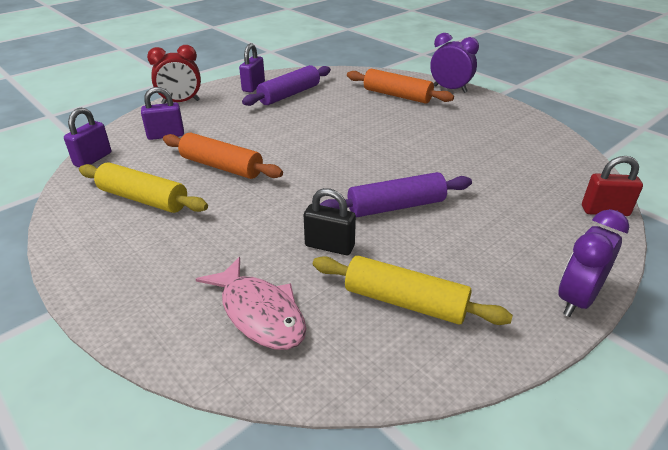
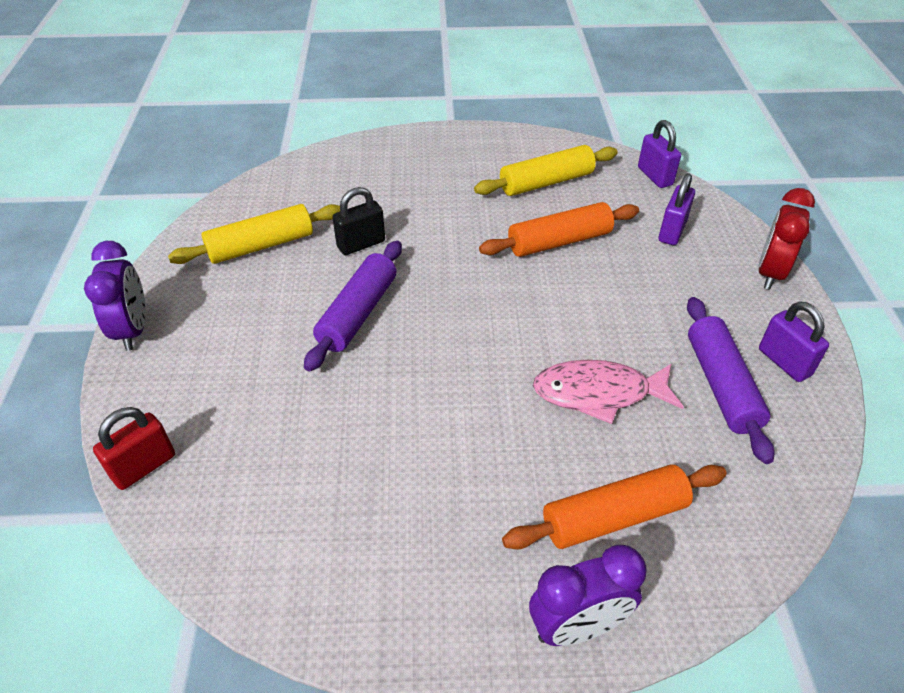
camera: 130 degrees right, 10 degrees up
(259, 313) = (341, 184): pink fish -> pink fish (598, 393)

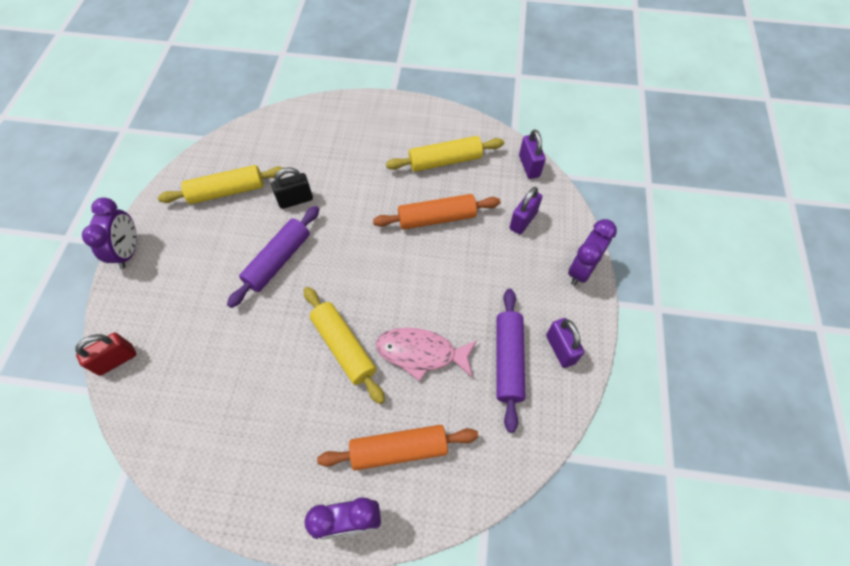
camera: 10 degrees right, 15 degrees up
(486, 401) = (344, 347): none -> yellow rolling pin
(770, 273) = (581, 270): red clock -> purple clock

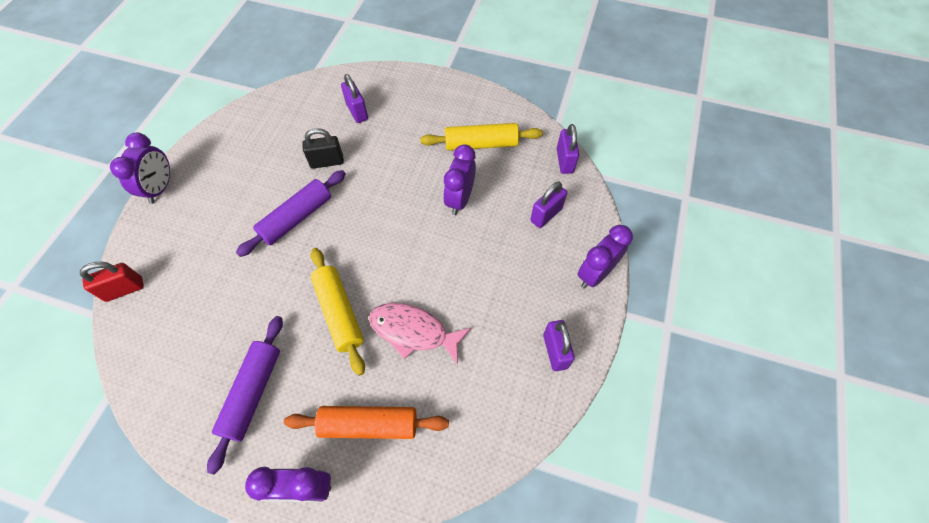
camera: 10 degrees right, 0 degrees up
(227, 191) = (264, 144): yellow rolling pin -> none
(314, 145) = (357, 112): none -> purple padlock
(436, 218) = (459, 199): orange rolling pin -> purple clock
(508, 360) = (499, 354): purple rolling pin -> purple rolling pin (252, 393)

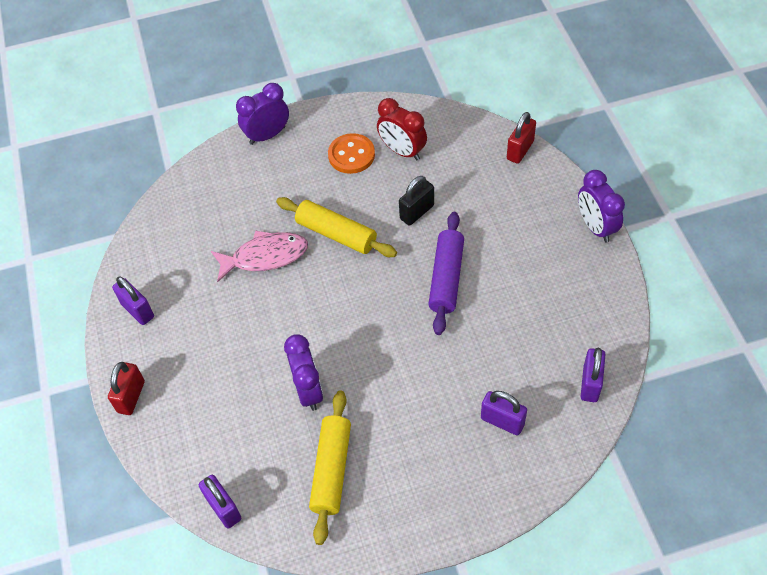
camera: 150 degrees right, 5 degrees down
(208, 362) = (402, 151): none -> red clock
(252, 393) = (351, 155): purple rolling pin -> orange button
(327, 162) = (474, 345): black padlock -> black padlock (417, 212)
(369, 424) = (252, 186): orange rolling pin -> none
(481, 144) = (332, 470): yellow rolling pin -> yellow rolling pin turned 45 degrees counterclockwise
(546, 215) = (210, 428): purple padlock -> purple padlock (590, 384)
(595, 274) = (131, 397): purple clock -> red padlock

